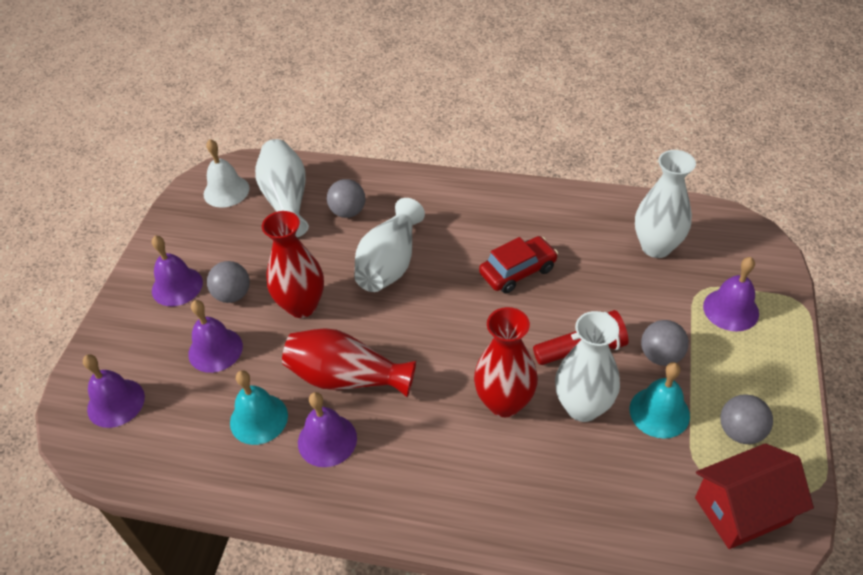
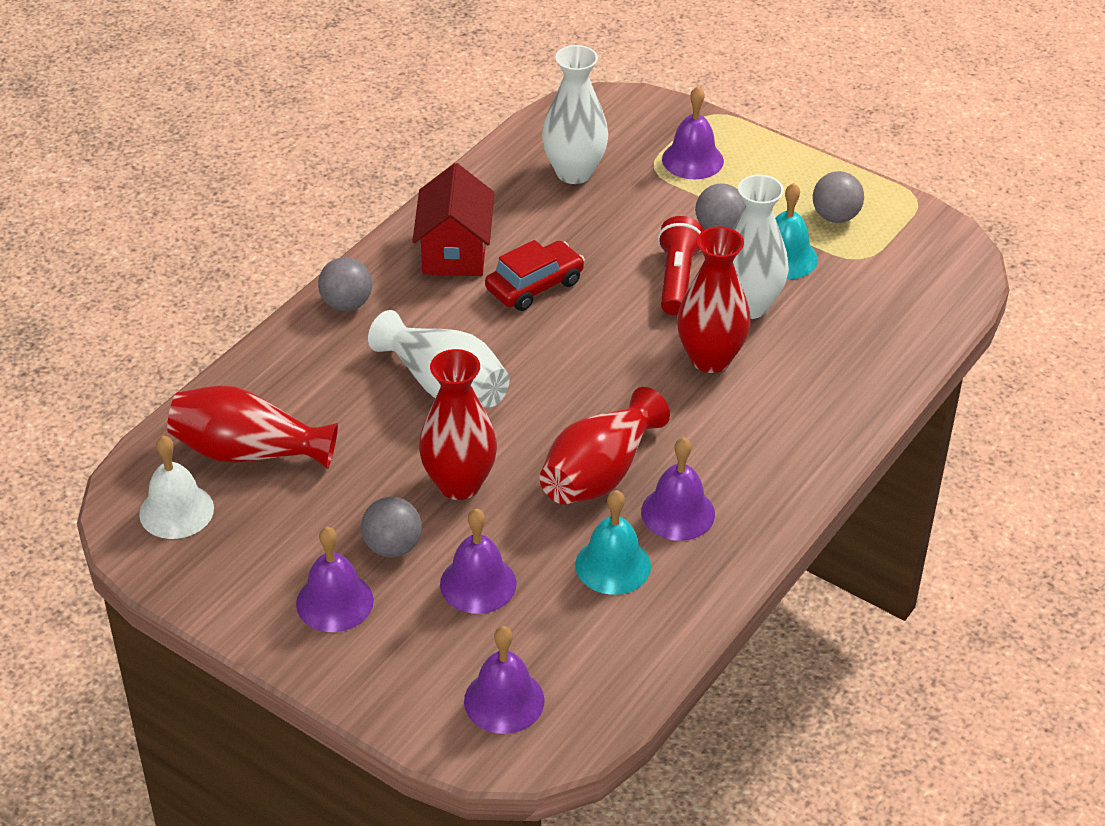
camera: 70 degrees left, 5 degrees down
(286, 200) = (248, 452): white vase -> red vase
(348, 212) = (322, 398): grey ball -> grey ball (346, 304)
(518, 271) = (535, 286): red car -> red car turned 60 degrees clockwise
(742, 509) = (914, 251): red house -> red house (454, 251)

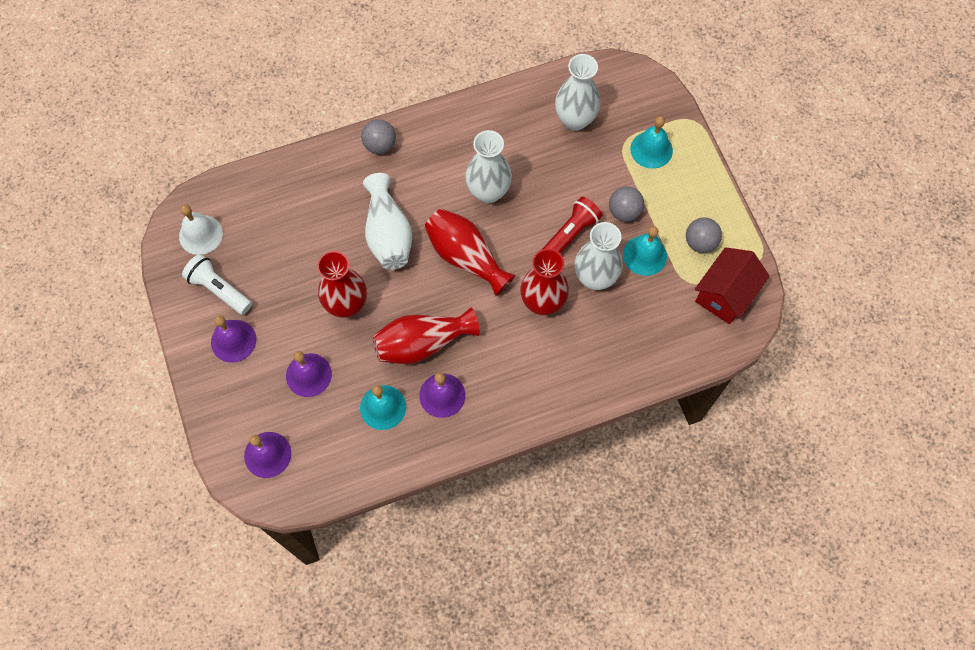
camera: 35 degrees right, 25 degrees up
(248, 452) = (260, 218): red vase -> red vase (466, 257)
(260, 557) = (219, 289): none -> white flashlight
(393, 547) = (285, 324): grey ball -> none
(454, 251) = (464, 141): red house -> red house (725, 294)
(535, 286) = (488, 192): red car -> white vase
(692, 160) = (651, 149): purple bell -> turquoise bell

